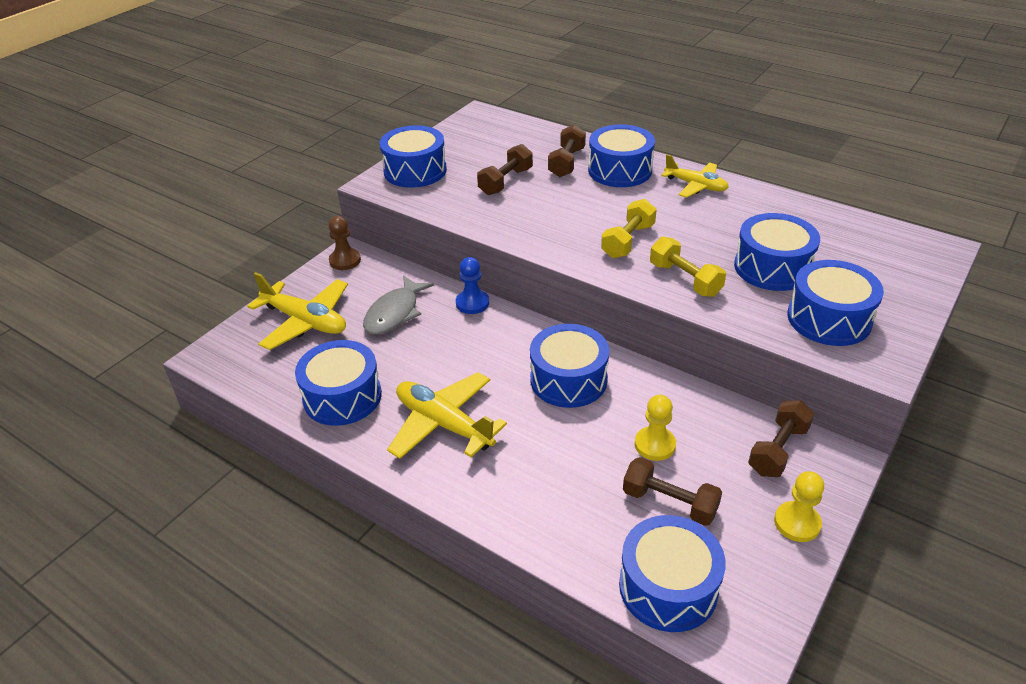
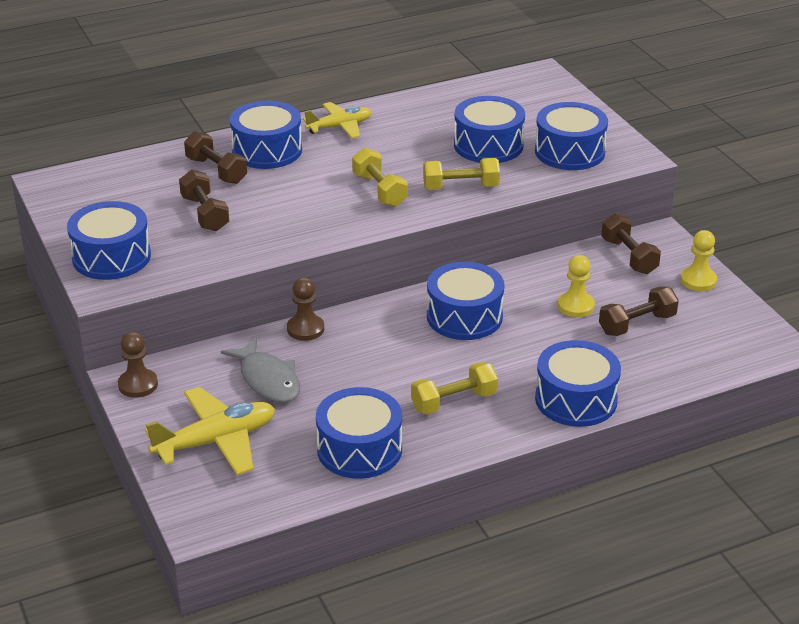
camera: 60 degrees left, 5 degrees down
(444, 424) = (454, 401): yellow plane -> yellow dumbbell
(472, 303) = (305, 329): blue pawn -> brown pawn
(668, 587) = (708, 357): blue drum -> blue drum (576, 399)

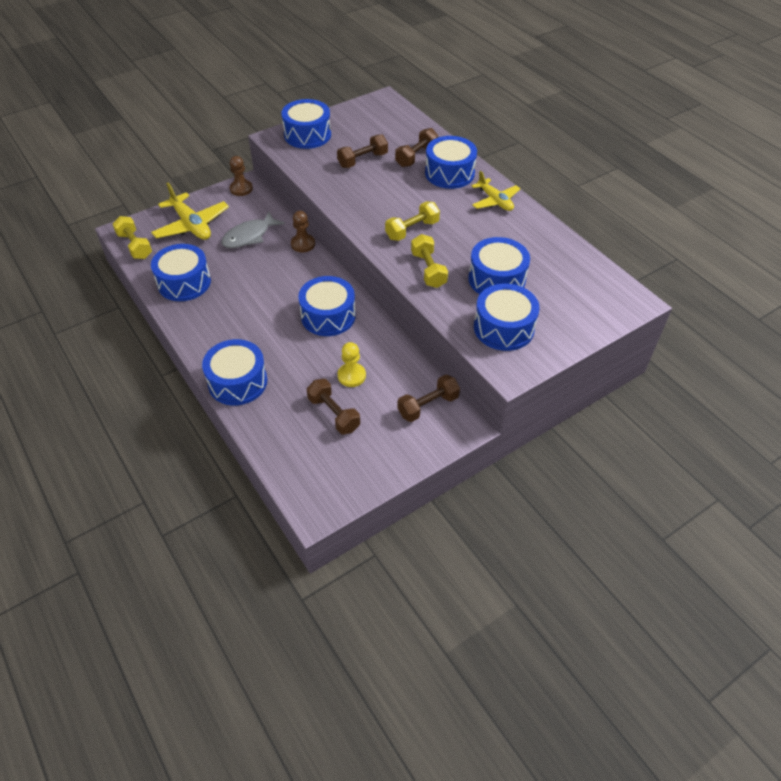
camera: 80 degrees right, 15 degrees up
(454, 401) = (232, 319): yellow dumbbell -> yellow dumbbell (135, 246)
(698, 280) = (403, 453): yellow pawn -> none

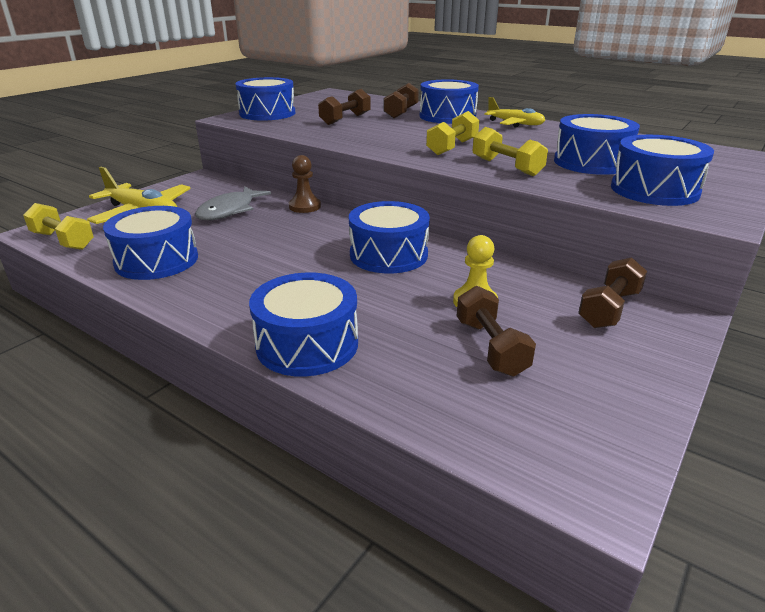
camera: 20 degrees left, 20 degrees down
(241, 189) = (196, 181): brown pawn -> none
(333, 414) = (490, 347): brown dumbbell -> brown dumbbell turned 45 degrees clockwise

